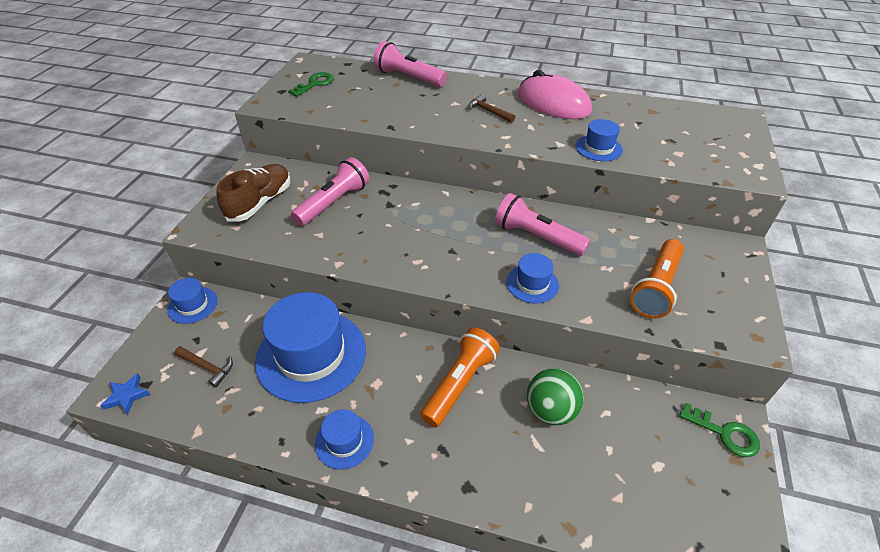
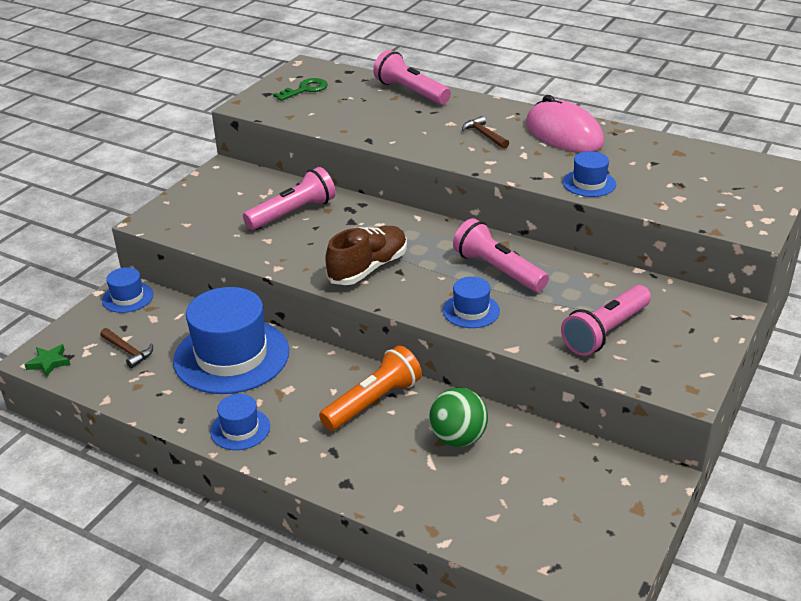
camera: 15 degrees right, 10 degrees down
(127, 396) = (49, 362): blue star -> green star
(260, 202) = (217, 204): brown shoe -> brown shoe (368, 268)
(656, 287) = (605, 332): orange flashlight -> pink flashlight
(724, 433) = (638, 487): green key -> none

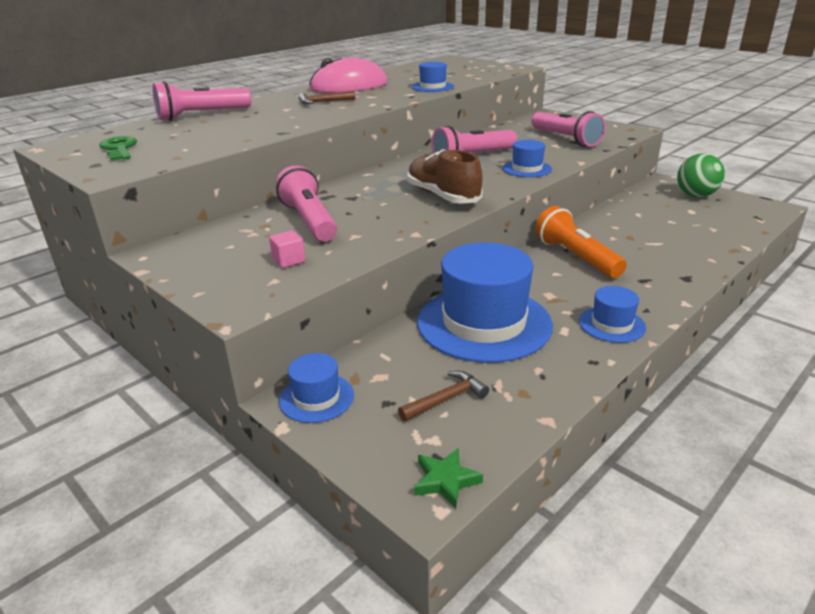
camera: 75 degrees left, 5 degrees down
(218, 222) = (288, 261): none -> pink cube
(458, 438) = (625, 231): green ball -> green ball (696, 195)

